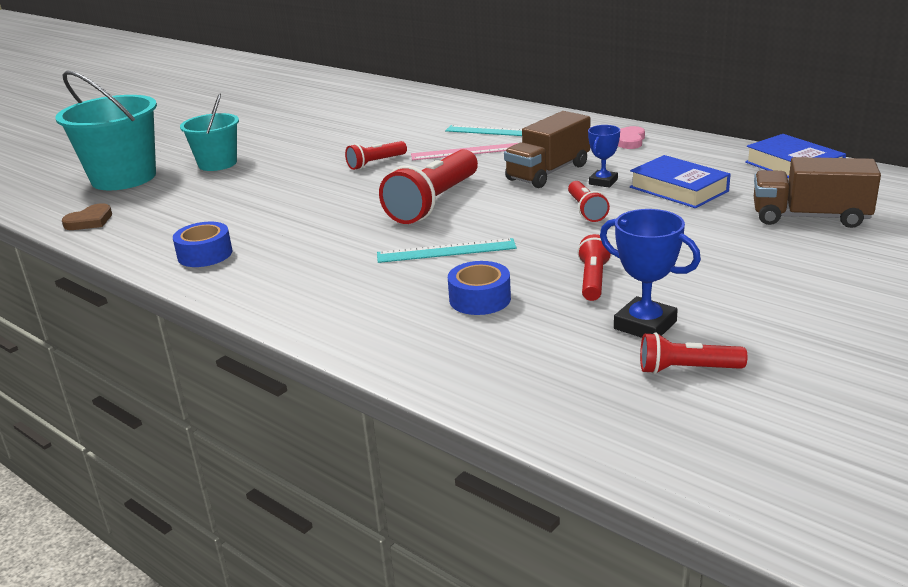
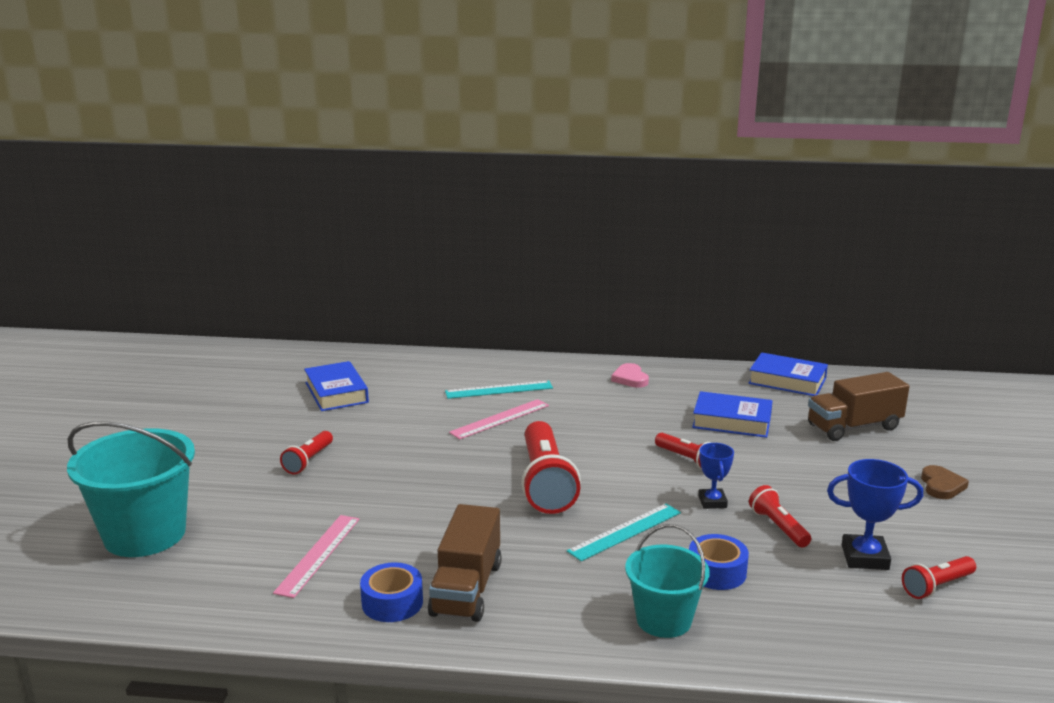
camera: 35 degrees left, 5 degrees down
(90, 221) = (186, 601): brown heart -> brown heart (941, 486)
(204, 213) = (318, 554): none -> pink ruler
(217, 163) = (242, 489): turquoise bucket -> turquoise bucket (664, 620)
(368, 114) = (336, 392): none -> blue book
(376, 163) = (426, 450): red flashlight -> red flashlight (308, 461)
(548, 172) = (605, 426): brown truck -> brown truck (466, 589)
(603, 182) = (664, 427): blue trophy -> blue trophy (712, 502)

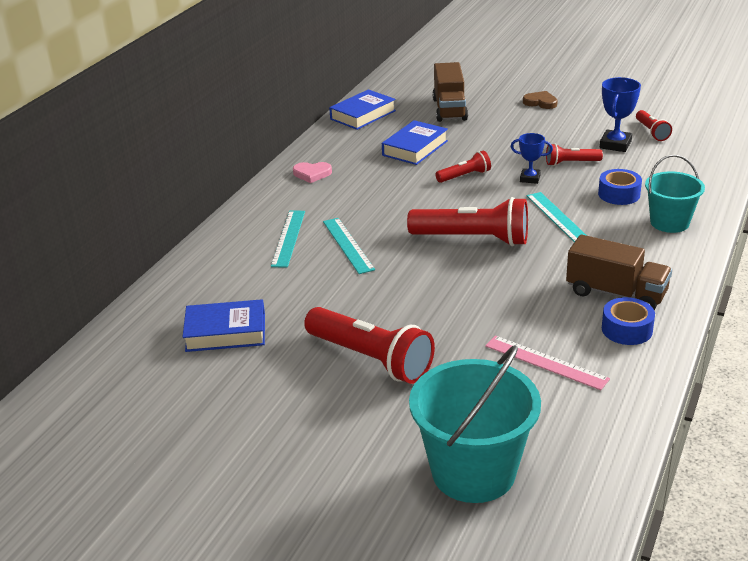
camera: 70 degrees left, 10 degrees up
(308, 461) = (370, 359): red flashlight -> red flashlight, size x1.93
(500, 419) = (348, 245): pink ruler -> turquoise ruler

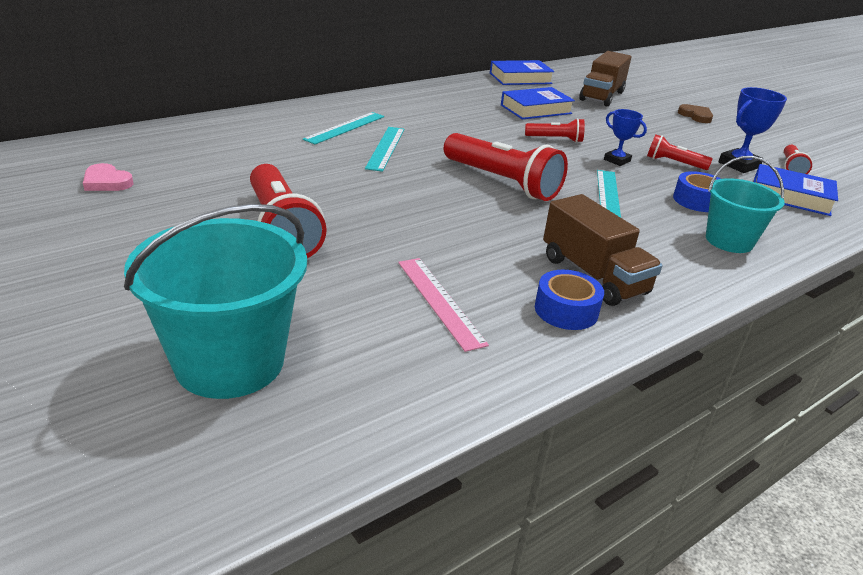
camera: 25 degrees right, 0 degrees up
(226, 332) = (200, 165): blue book -> blue book (790, 197)
(312, 174) = (425, 98): pink heart -> pink heart (107, 182)

